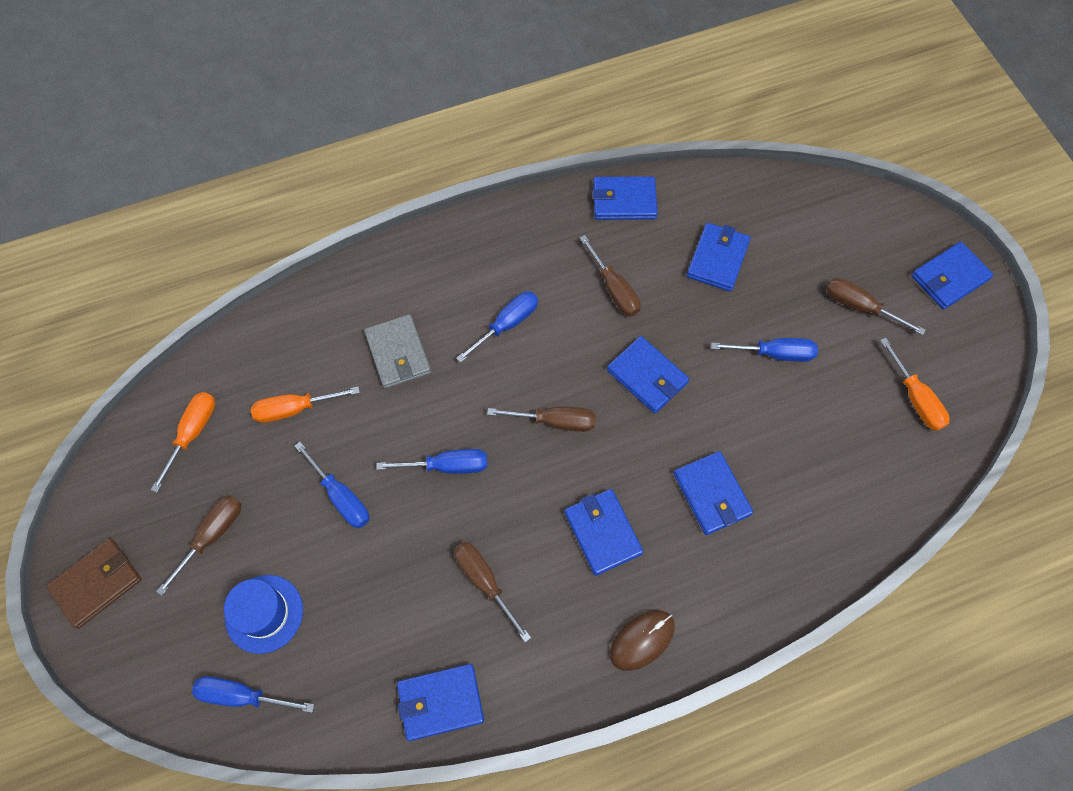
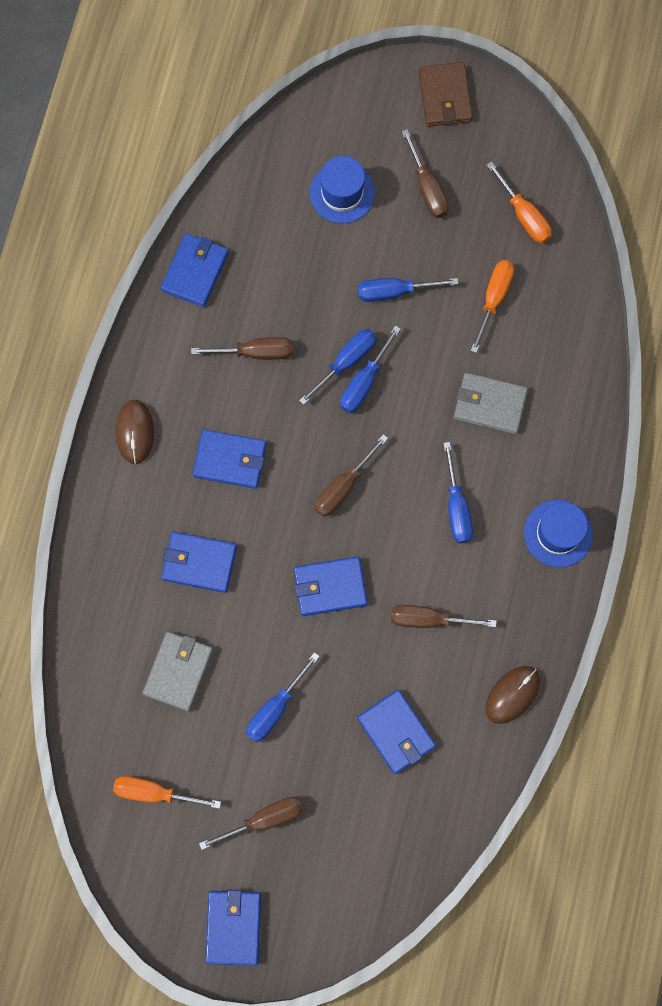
camera: 125 degrees right, 10 degrees up
(243, 696) = (294, 150): blue screwdriver -> blue screwdriver (346, 362)
(474, 242) = (558, 533): none -> blue hat
(624, 201) = (512, 694): blue wallet -> brown mouse
(811, 447) = (178, 671): none -> grey wallet

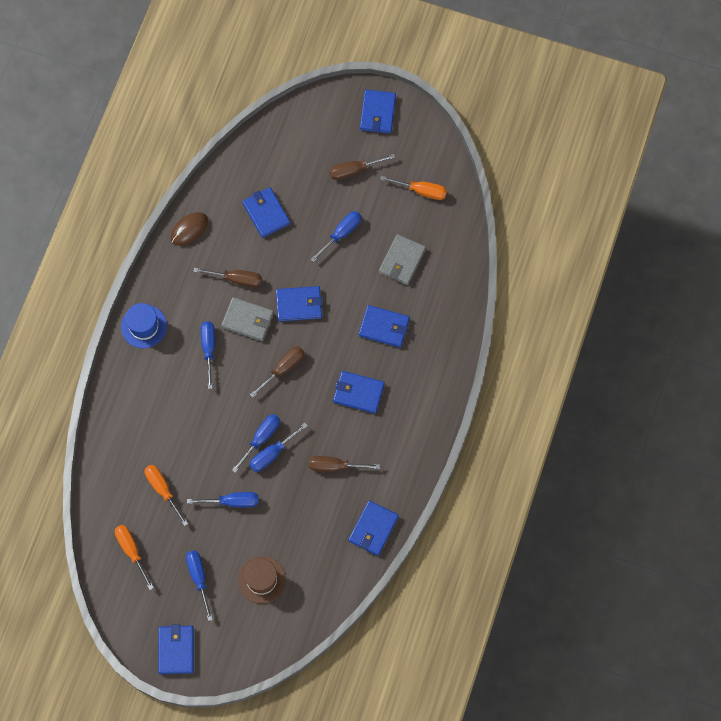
camera: 175 degrees left, 5 degrees down
(135, 432) = (422, 417): brown mouse -> none
(342, 193) = (261, 579): blue hat -> brown hat
(427, 187) = (199, 578): brown screwdriver -> blue screwdriver
(445, 97) = (176, 650): brown wallet -> blue wallet
(489, 404) = (176, 416): grey wallet -> grey wallet (248, 320)
(493, 299) = (163, 490): orange screwdriver -> orange screwdriver turned 120 degrees clockwise

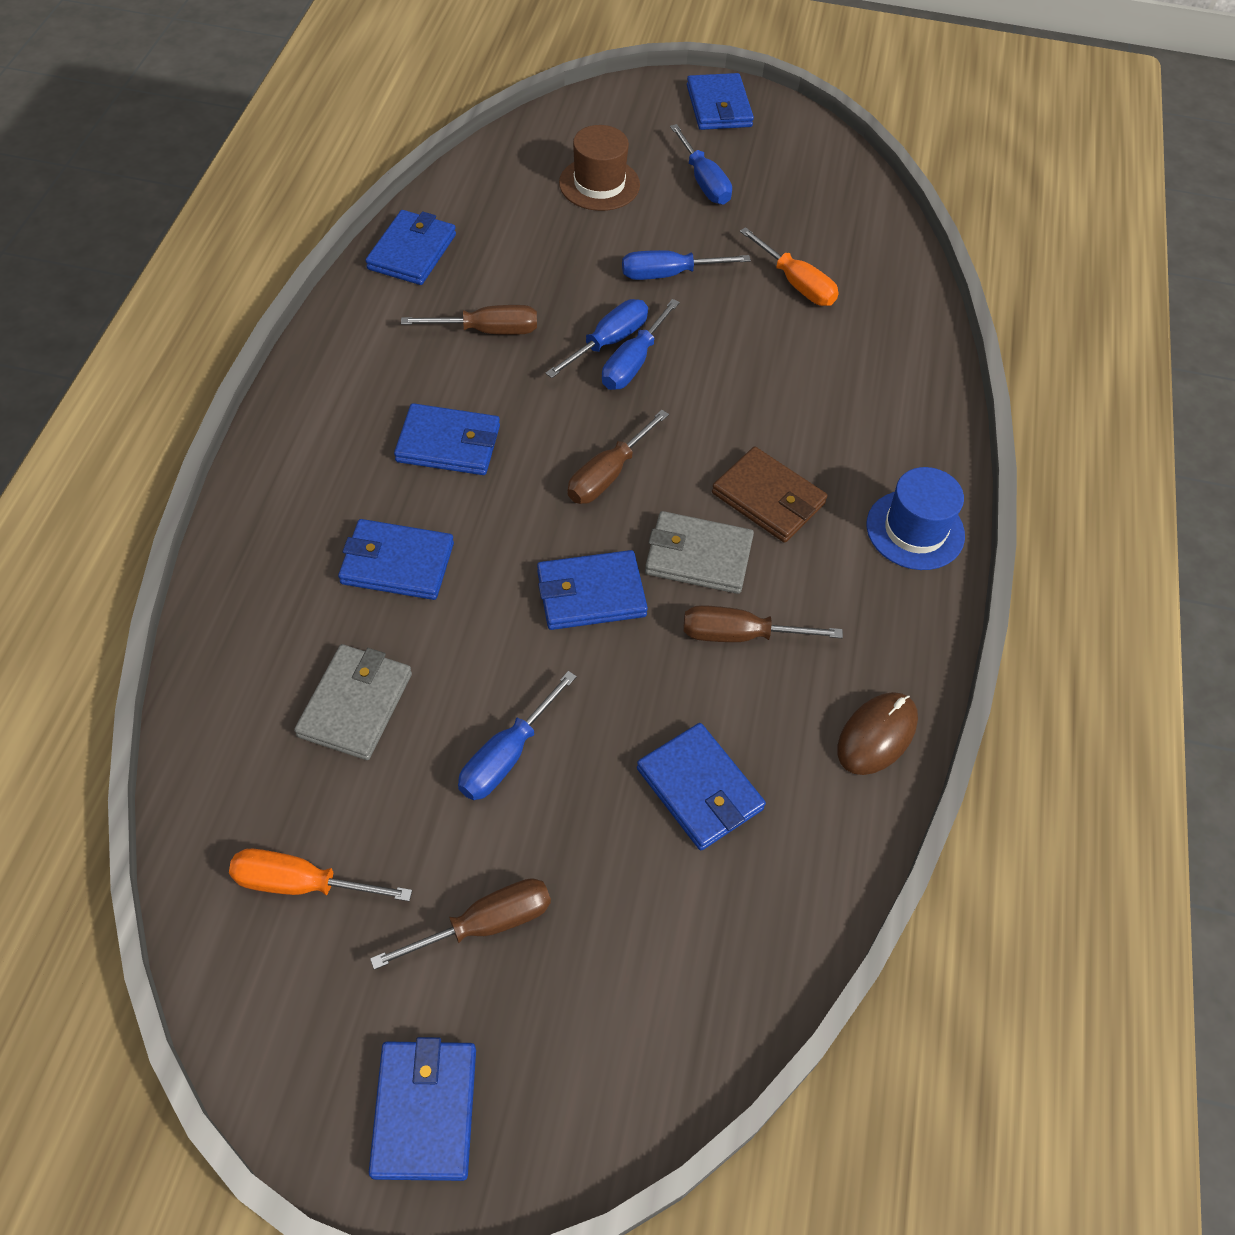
camera: 170 degrees right, 15 degrees down
(132, 551) = (824, 207): orange screwdriver -> none
(209, 349) = (768, 498): blue screwdriver -> brown wallet

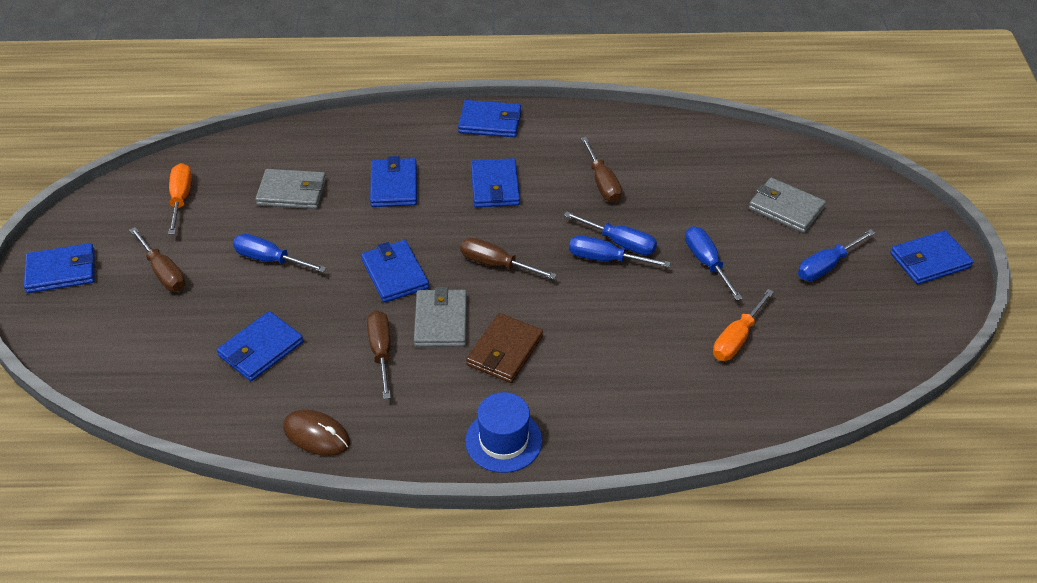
camera: 80 degrees right, 10 degrees down
(412, 252) = (659, 132): blue wallet -> blue wallet (490, 122)
(599, 184) = (786, 208): brown hat -> grey wallet

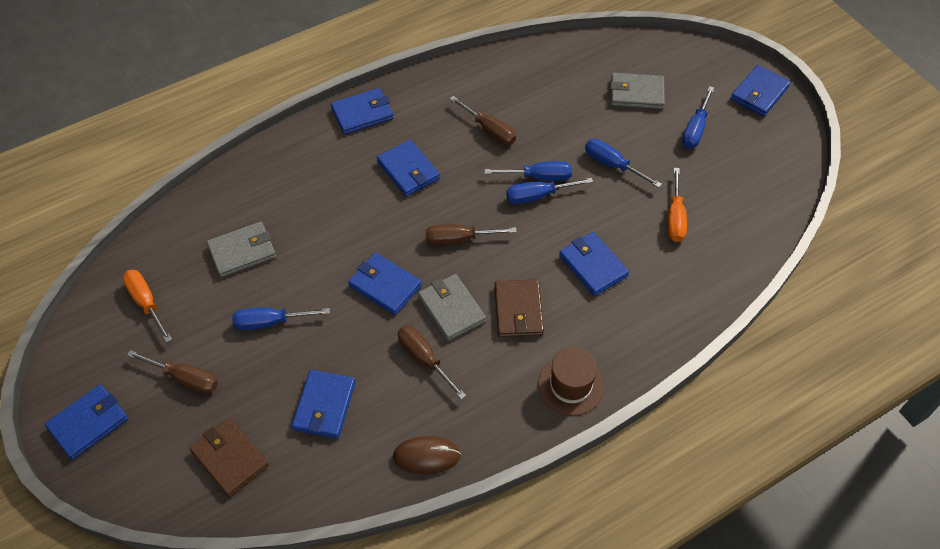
camera: 30 degrees left, 10 degrees up
(148, 353) = (230, 458): none -> brown wallet
(394, 186) = (325, 206): blue wallet -> blue wallet (593, 266)
(503, 441) = (571, 385): blue hat -> brown hat

